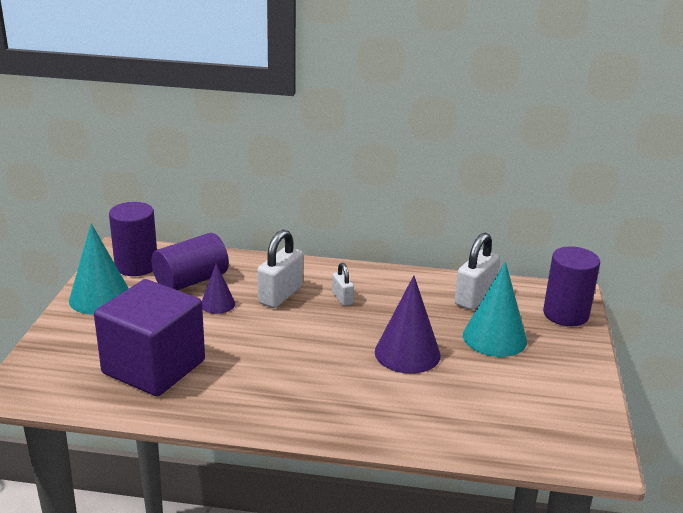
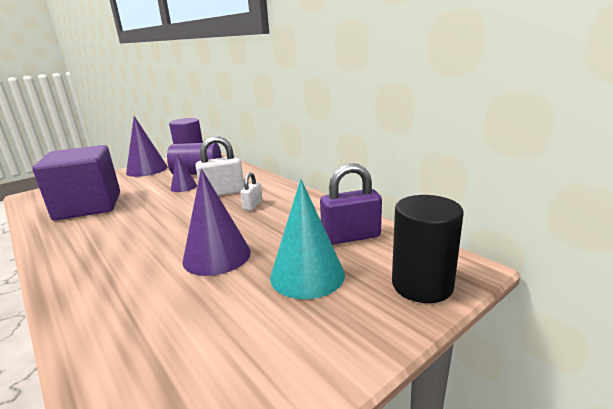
camera: 45 degrees right, 5 degrees down
(100, 298) = (147, 169): turquoise cone -> purple cone
(474, 297) = (351, 237): white padlock -> purple padlock
(565, 314) = (422, 285): purple cylinder -> black cylinder

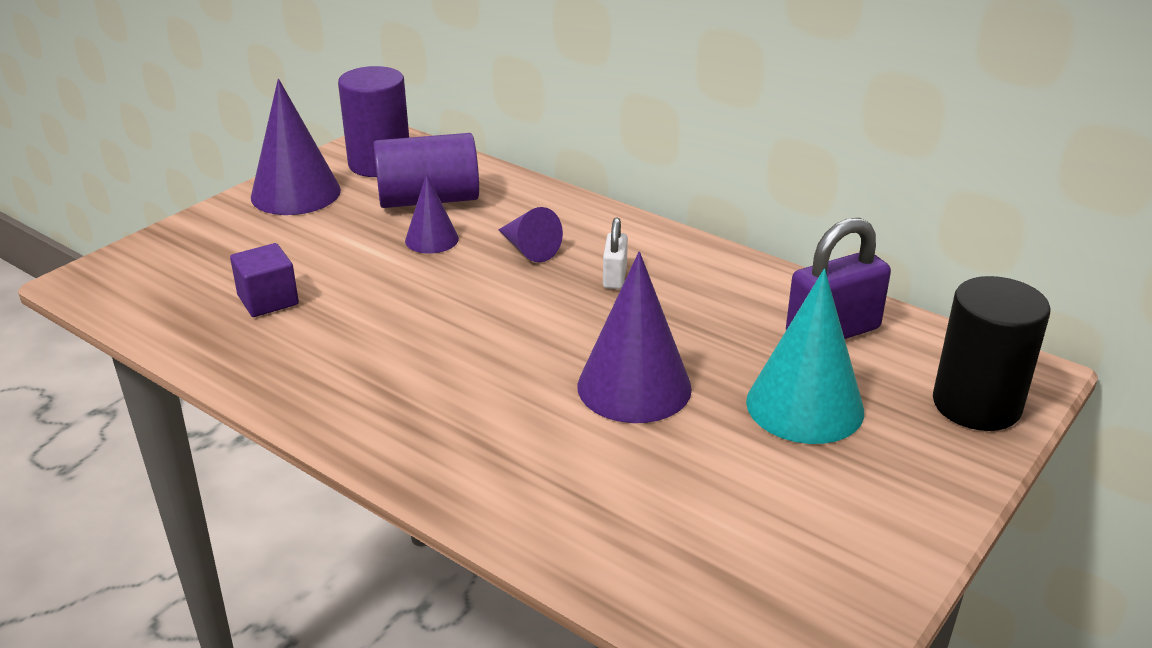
camera: 15 degrees left, 10 degrees up
(88, 206) = (268, 300): purple cube -> purple cube, size x0.44
(223, 192) = (529, 249): white padlock -> purple cone

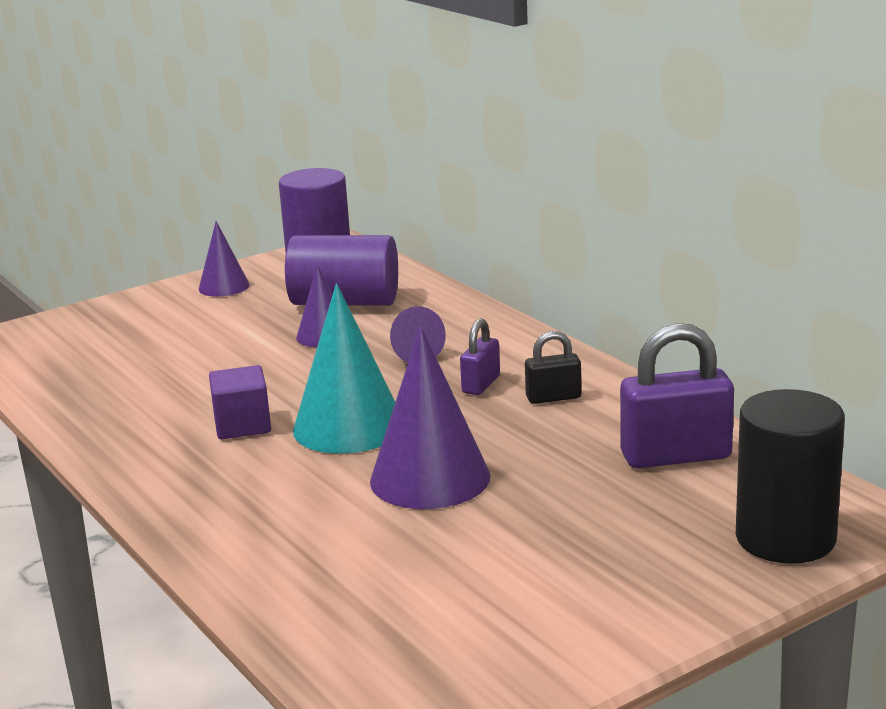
camera: 20 degrees right, 10 degrees down
(268, 300) = (139, 370): purple cube -> purple cube (242, 425)
(295, 193) = (224, 286): purple cone -> purple cone, size x0.57
(614, 277) = (481, 384): white padlock -> purple padlock
(688, 283) = (553, 397): none -> black padlock
(804, 406) = (593, 515): turquoise cone -> turquoise cone (348, 427)

